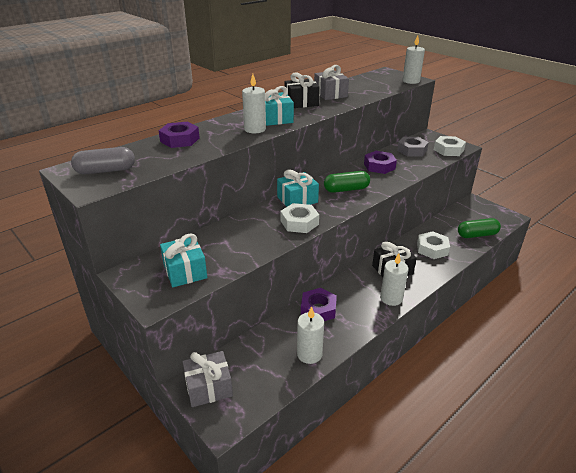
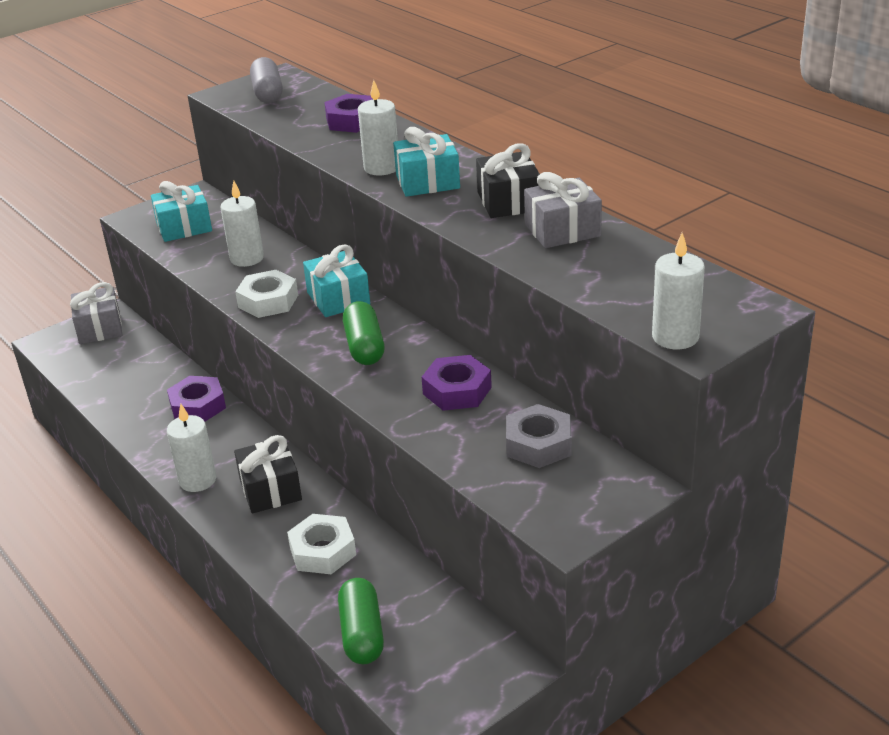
camera: 95 degrees right, 0 degrees up
(309, 354) = (116, 397): white candle -> white candle (247, 258)
(448, 150) = (542, 504): white nut -> none

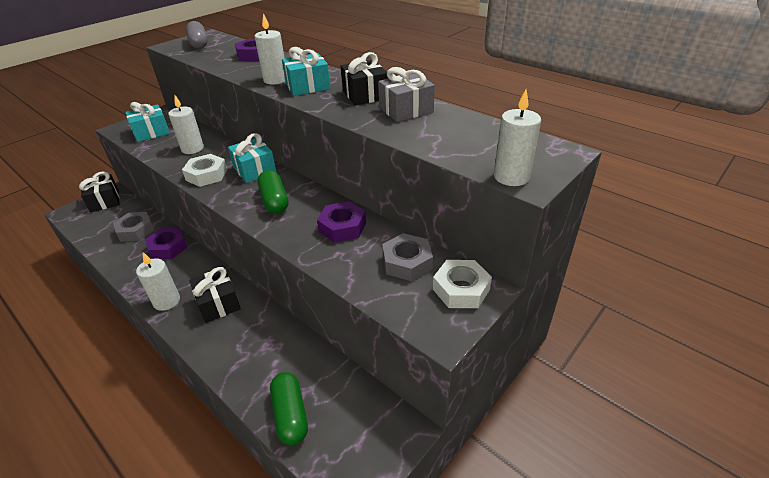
camera: 10 degrees left, 5 degrees up
(100, 328) = (105, 201): grey gift -> black gift
(149, 377) = (136, 230): none -> grey nut
(323, 551) = (257, 348): white nut -> white nut (461, 289)

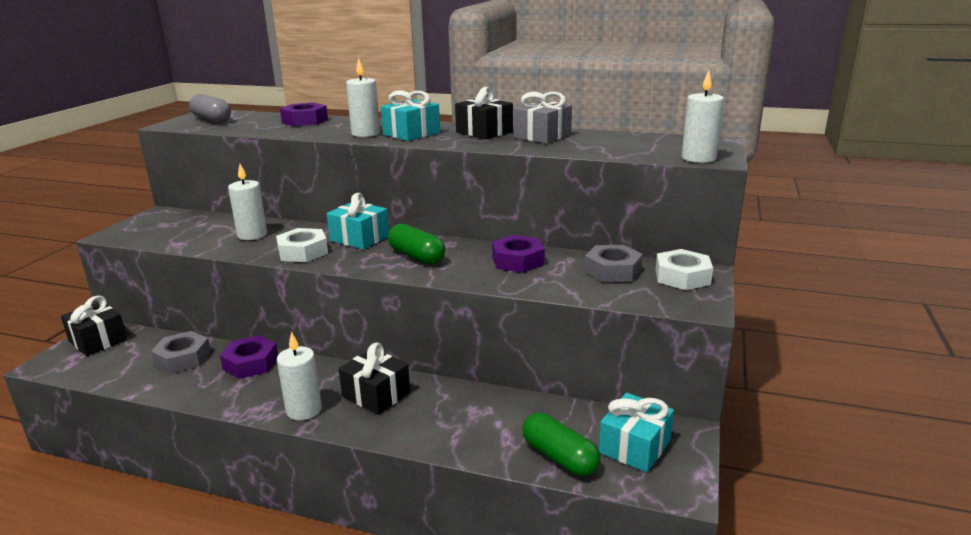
camera: 25 degrees left, 15 degrees down
(151, 132) = (171, 230): turquoise gift -> turquoise gift (634, 446)

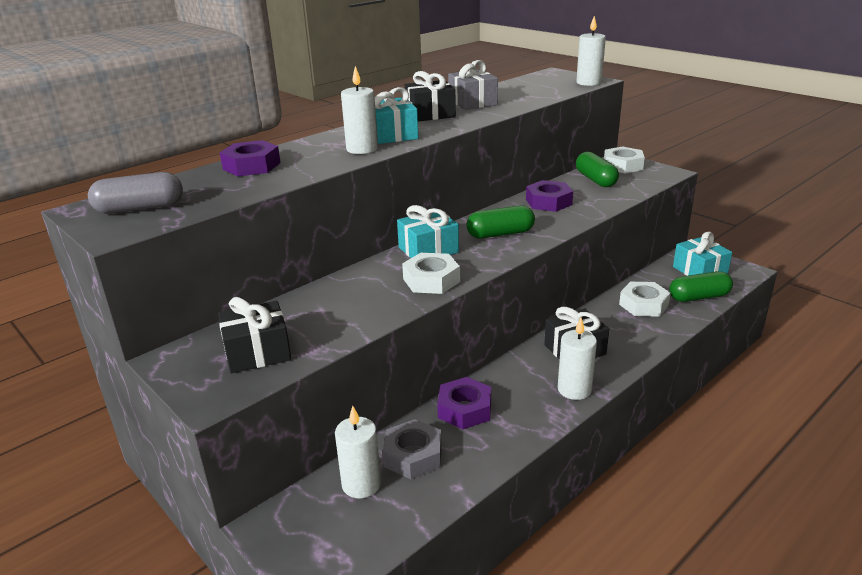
camera: 60 degrees left, 5 degrees up
(98, 340) = (297, 528): black gift -> black gift (257, 352)
(252, 235) = (347, 301): white candle -> white candle (361, 484)
(503, 419) = (643, 305): none -> white nut
(612, 271) = (595, 180): grey nut -> green capsule

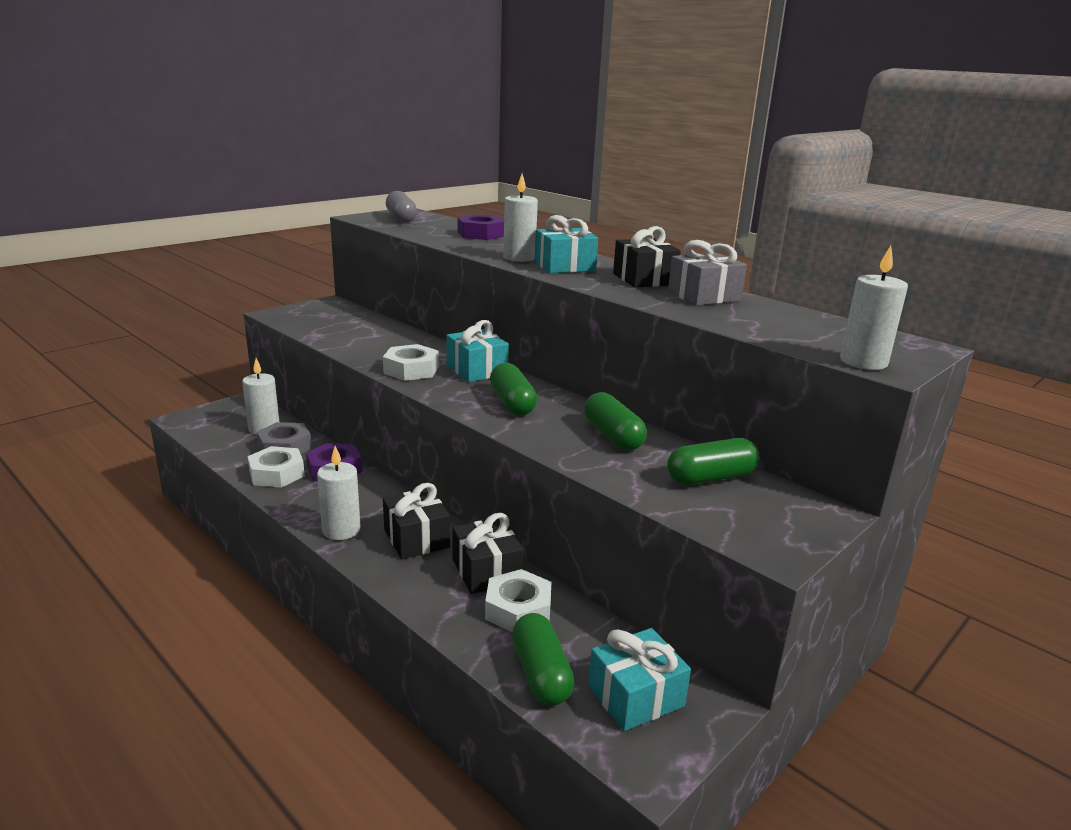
camera: 85 degrees right, 5 degrees down
(257, 352) = (323, 321): black gift -> black gift (486, 571)
(548, 202) = (613, 436): purple nut -> green capsule
(622, 165) = (792, 510): white nut -> white nut (277, 474)

